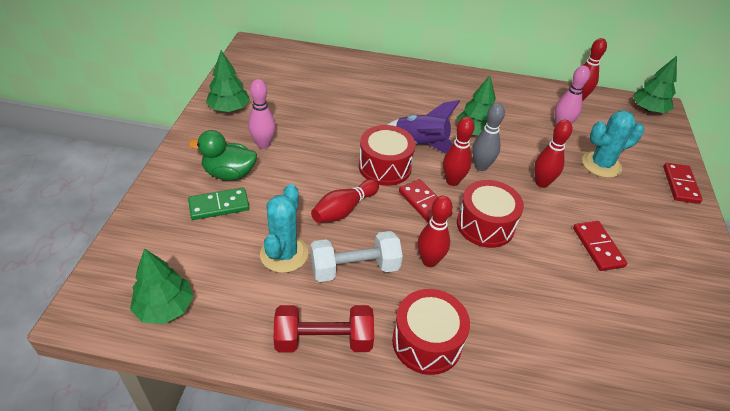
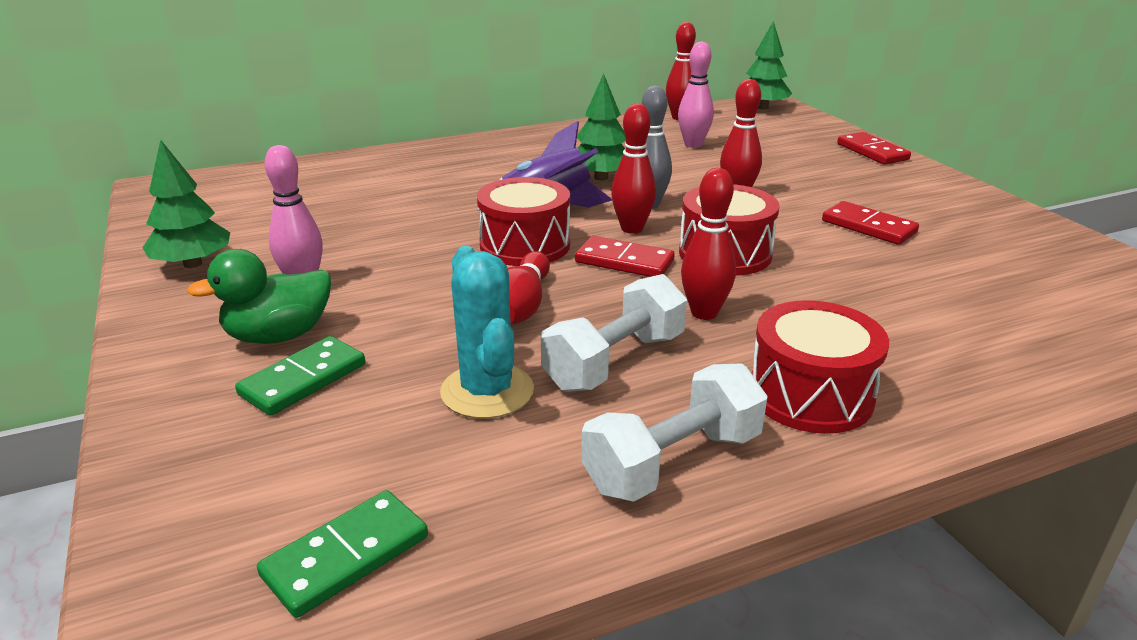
camera: 30 degrees left, 15 degrees down
(165, 308) = (346, 556): green tree -> green domino
(324, 340) = (673, 462): red dumbbell -> white dumbbell
(601, 164) = (777, 161): turquoise cactus -> none

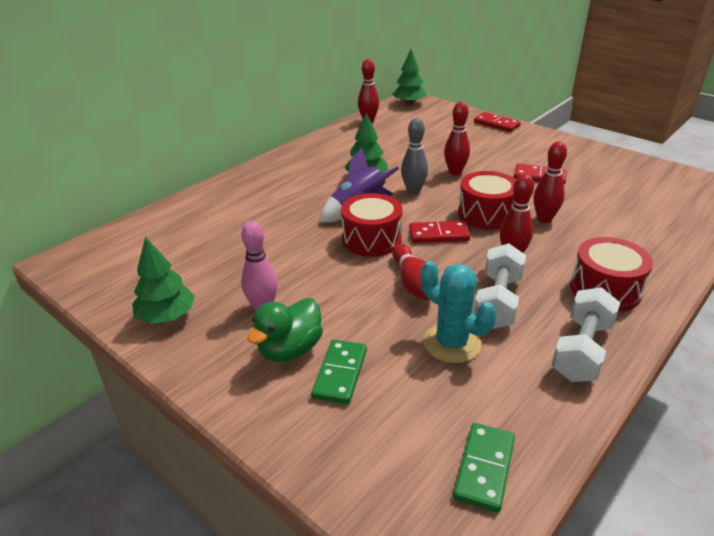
camera: 25 degrees left, 5 degrees up
(632, 229) = (420, 210): red bowling pin -> red bowling pin (544, 219)
(693, 145) = (396, 140): pink bowling pin -> none

